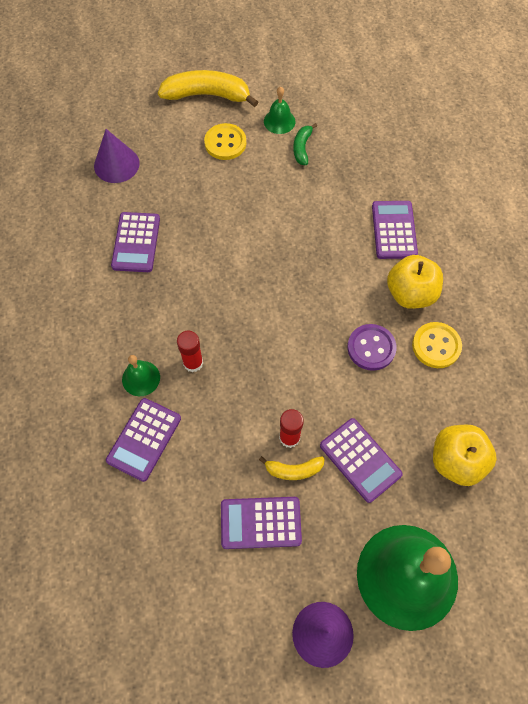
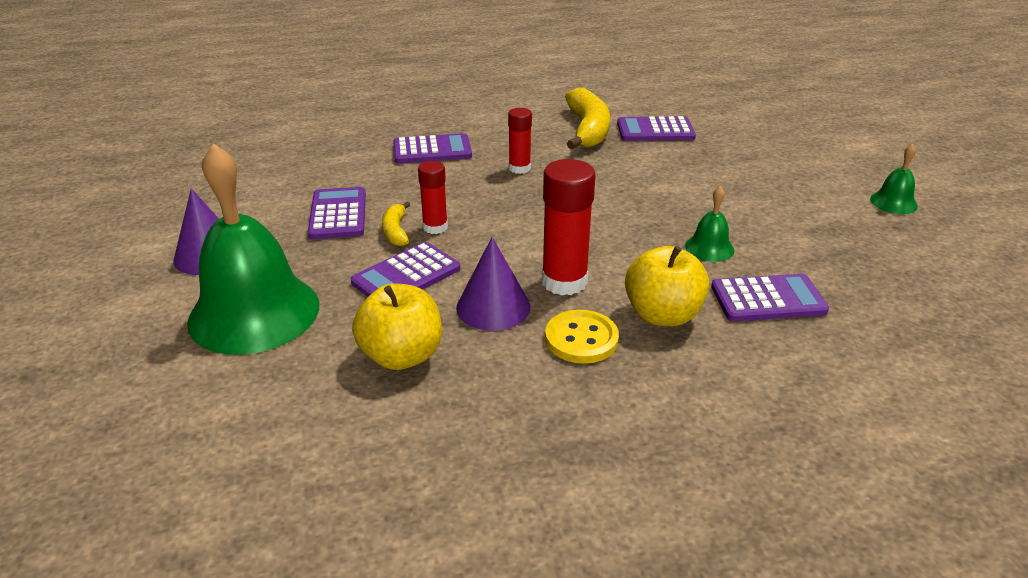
camera: 85 degrees right, 30 degrees down
(116, 164) = (749, 114): purple cone -> purple cone (493, 307)
(141, 378) = (497, 144): green bell -> green bell (709, 248)
(144, 439) = (432, 150): purple calculator -> purple calculator turned 150 degrees clockwise
(207, 95) = (891, 154): yellow banana -> yellow banana (587, 130)
(225, 143) = (826, 169): yellow button -> none
(302, 148) = (861, 220): green banana -> none
(371, 348) = (564, 282): purple button -> red glue stick

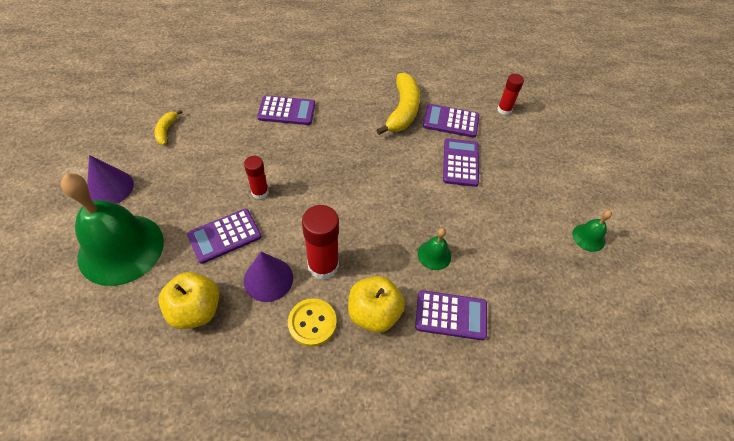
camera: 10 degrees right, 20 degrees up
(338, 214) = (202, 165): purple calculator -> purple calculator (460, 163)
(396, 231) = (233, 190): yellow banana -> yellow banana (166, 131)
(519, 168) = (338, 143): red glue stick -> red glue stick (504, 110)

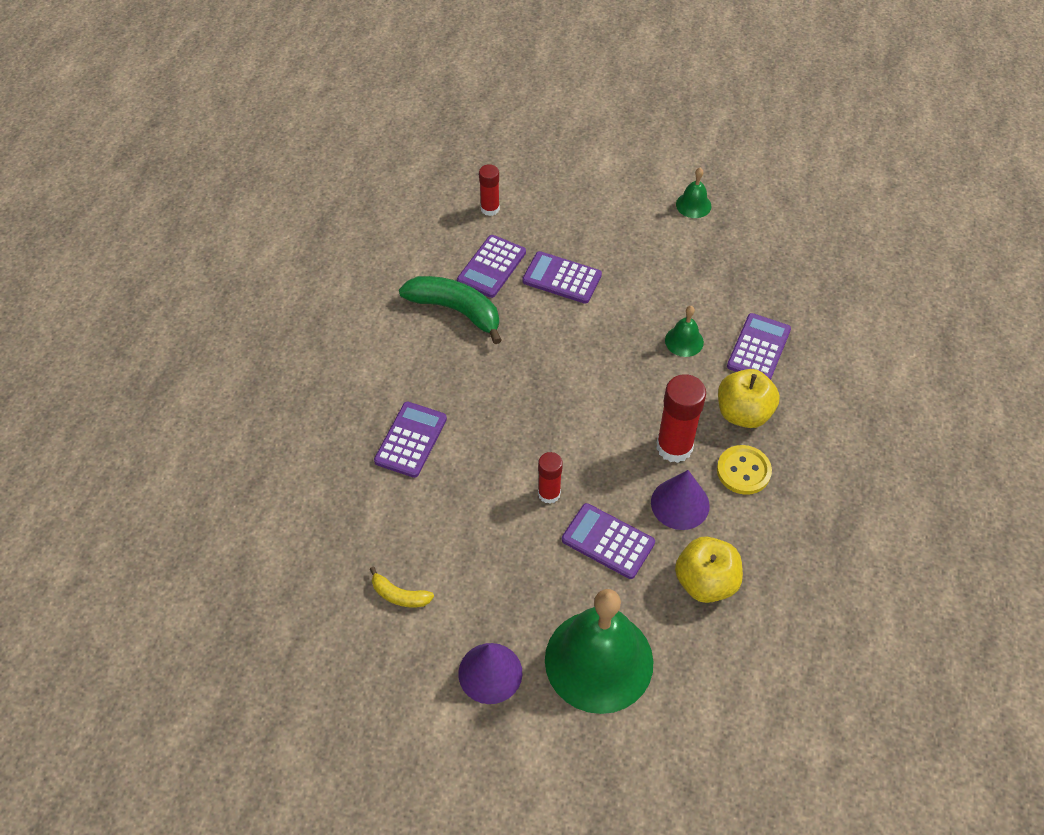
camera: 70 degrees left, 0 degrees up
(224, 236) = (608, 541): purple calculator -> purple calculator turned 135 degrees clockwise
(402, 110) = (455, 310): yellow banana -> green banana

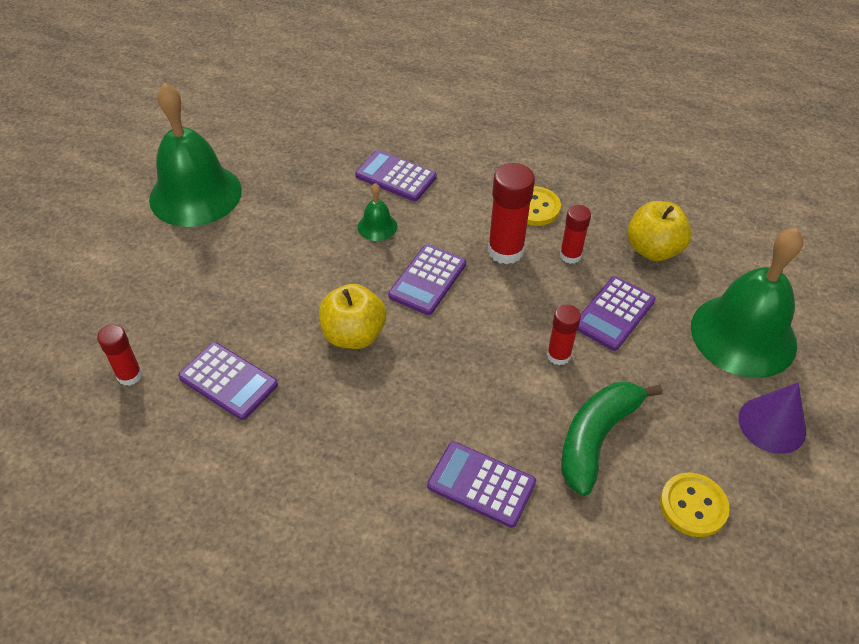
camera: 85 degrees left, 5 degrees down
(399, 595) = (693, 506): yellow banana -> yellow button
(455, 310) = (289, 424): green banana -> green banana (596, 438)
(562, 278) = (266, 315): purple calculator -> purple calculator (427, 280)
(680, 504) = (570, 255): purple cone -> red glue stick
(693, 205) = (195, 194): green bell -> green bell, size x2.35
(743, 413) = (470, 198): yellow apple -> yellow apple (353, 335)

